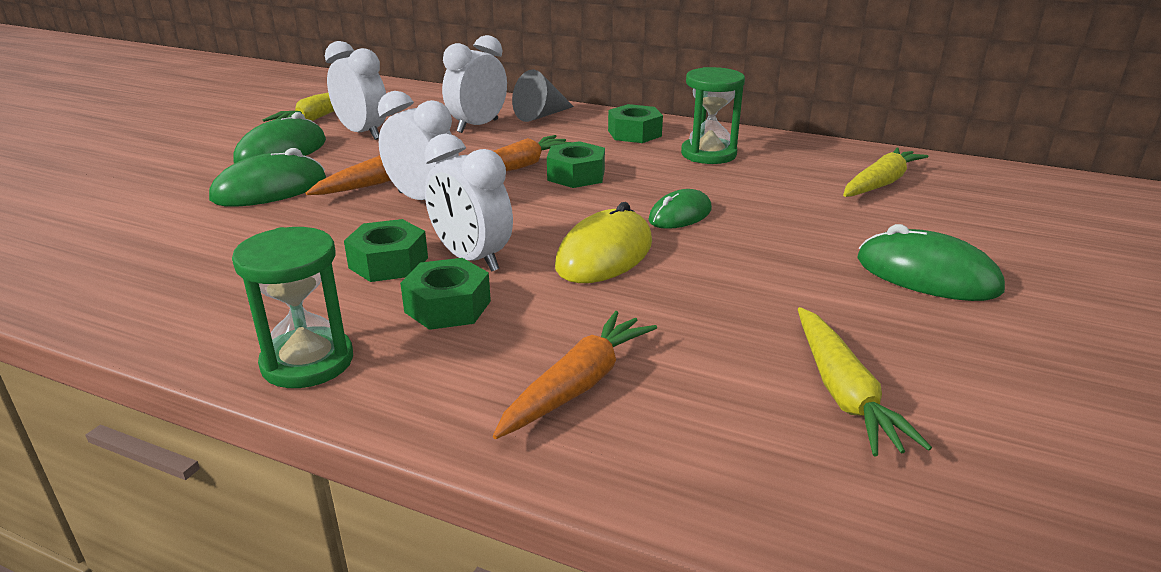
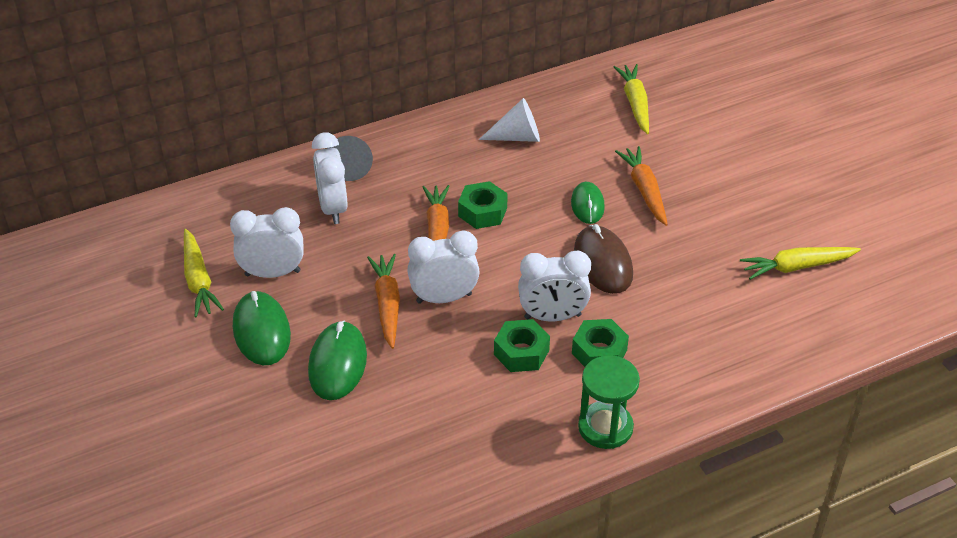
camera: 50 degrees left, 15 degrees up
(578, 385) = (716, 343): orange carrot -> orange carrot (644, 190)
(604, 254) = (603, 263): yellow mouse -> brown mouse
(634, 133) = (442, 144): green nut -> none
(708, 154) = (517, 137): green hourglass -> white cone
(843, 392) = (797, 267): yellow carrot -> yellow carrot turned 135 degrees clockwise
(927, 275) = (740, 169): green mouse -> none

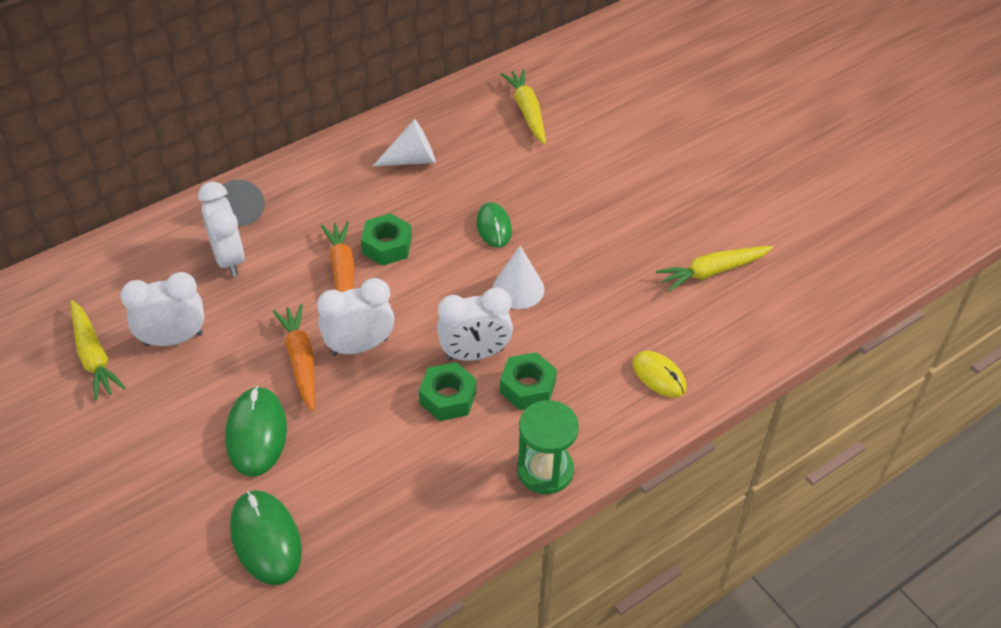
camera: 10 degrees left, 5 degrees up
(261, 331) = (170, 407): green mouse -> green mouse (266, 539)
(603, 263) = (518, 289): brown mouse -> white cone
(644, 190) = (549, 205): orange carrot -> none
(729, 355) = (659, 376): none -> yellow mouse

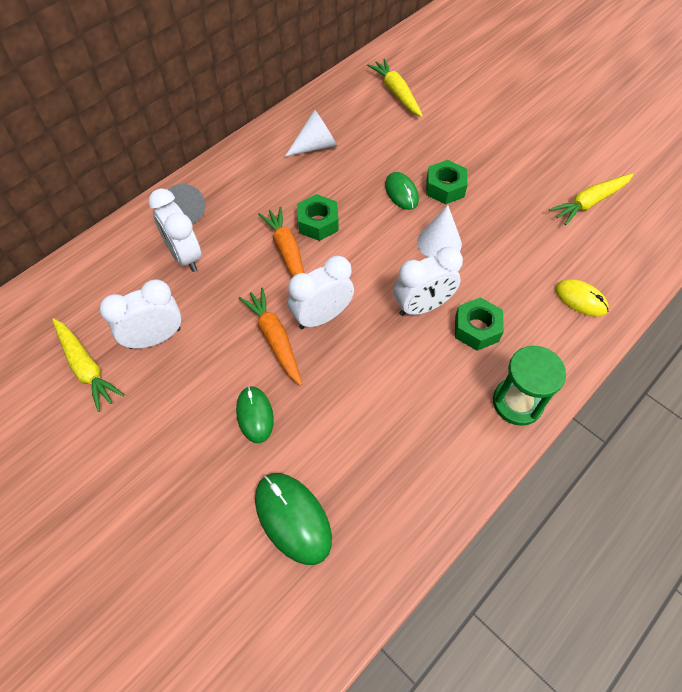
camera: 10 degrees left, 10 degrees up
(256, 433) = (255, 415): green mouse -> green mouse, size x0.65
(448, 398) = (412, 350): green nut -> green nut (445, 188)

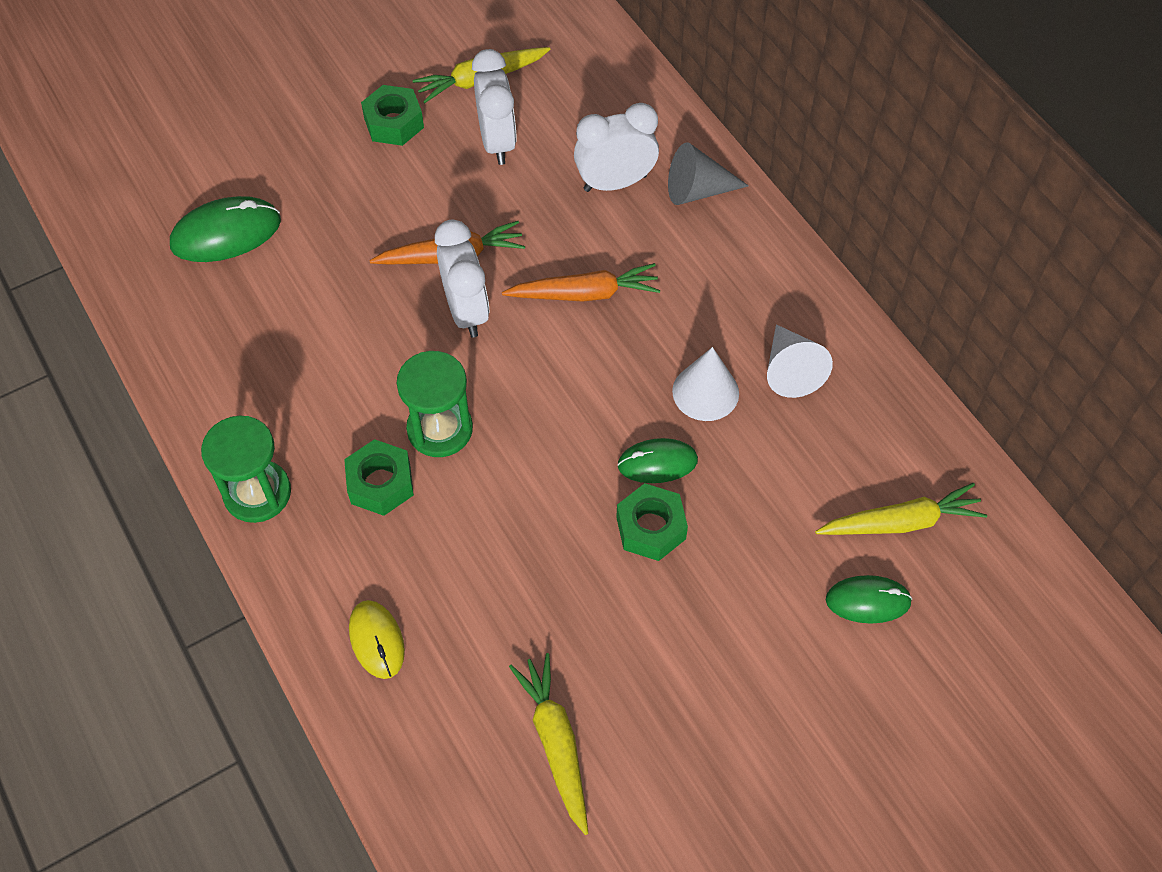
camera: 105 degrees right, 0 degrees up
(255, 415) = (357, 220): green mouse -> green mouse (868, 601)
(318, 223) = (628, 340): green nut -> green nut (394, 123)
(422, 306) = (440, 429): white clock -> green hourglass
(439, 242) = (543, 484): white cone -> white cone (705, 392)
(580, 299) = (376, 640): yellow mouse -> yellow mouse turned 75 degrees counterclockwise

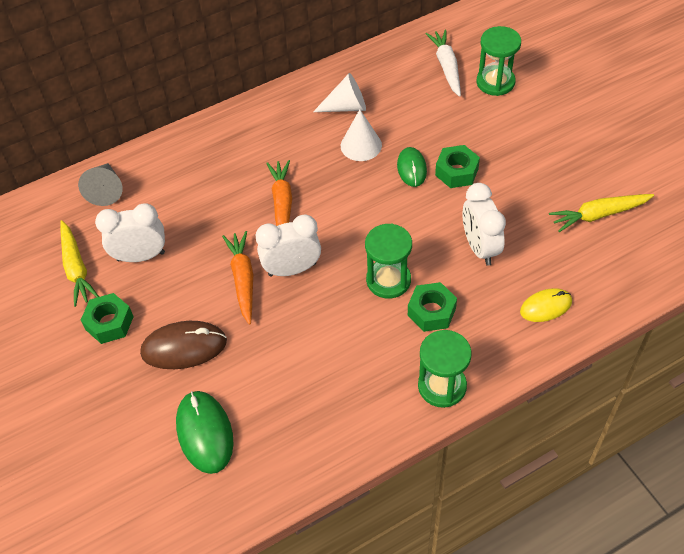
camera: 85 degrees left, 5 degrees down
(350, 201) = (184, 347): none -> brown mouse
(615, 183) = (190, 188): white clock -> white clock (480, 247)
(697, 190) = (203, 146): grey cone -> grey cone (106, 190)
(868, 601) = (495, 82): green mouse -> green hourglass
(901, 522) = (446, 67): yellow carrot -> white carrot

